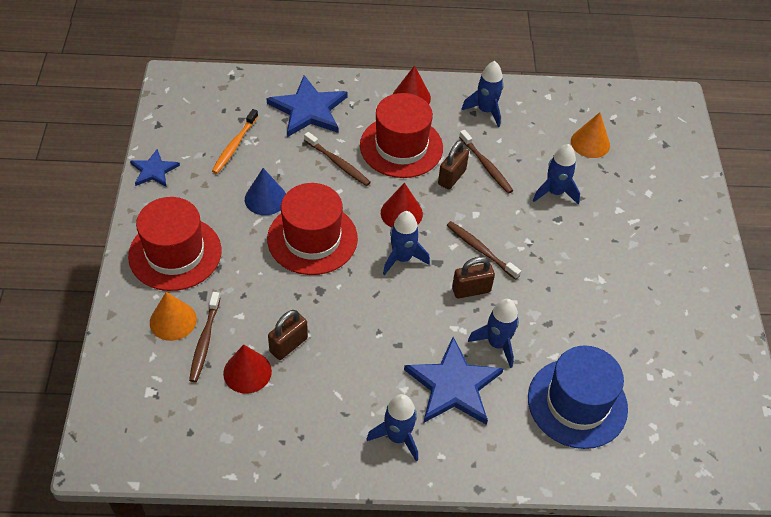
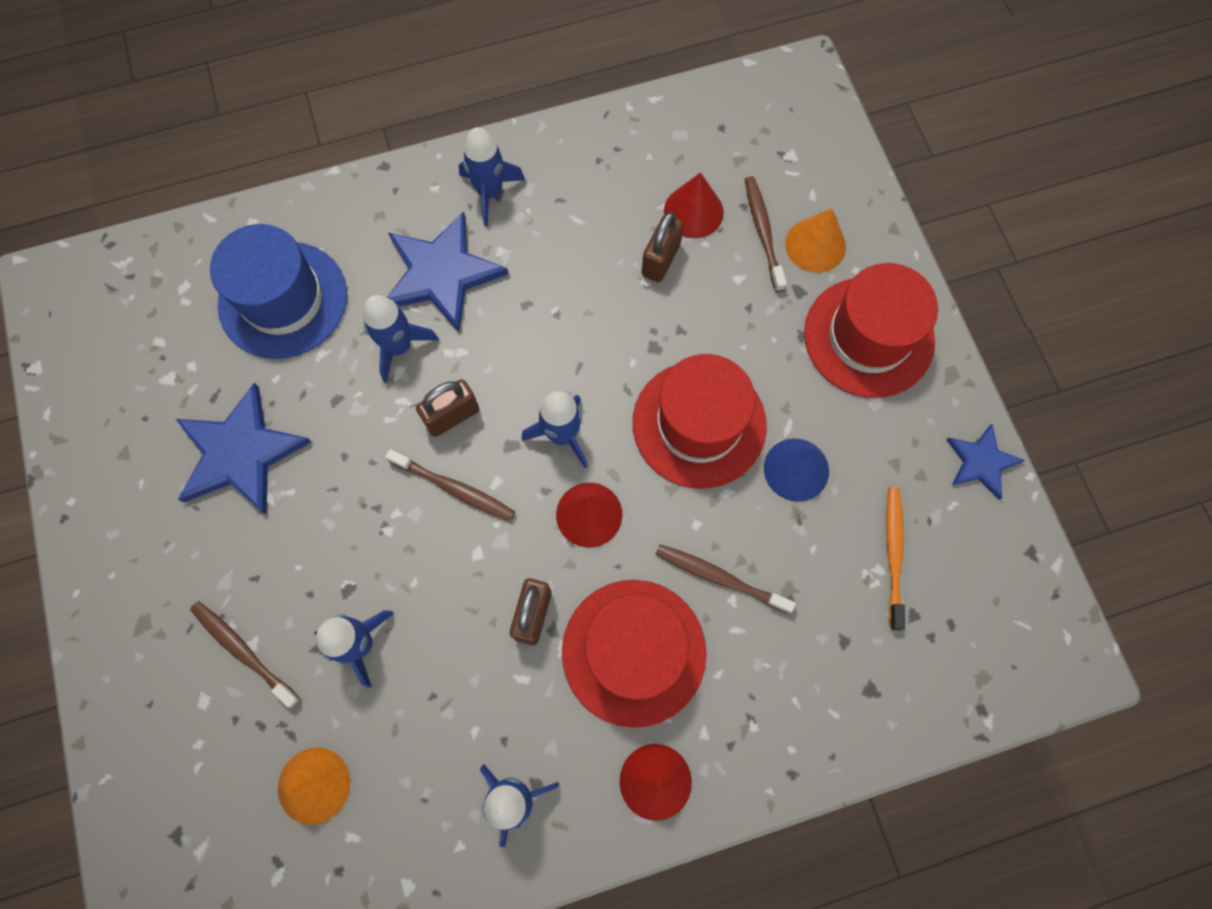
camera: 165 degrees right, 20 degrees up
(309, 110) = (816, 679): blue star -> blue star (240, 452)
(486, 166) = (483, 660): brown toothbrush -> brown toothbrush (243, 651)

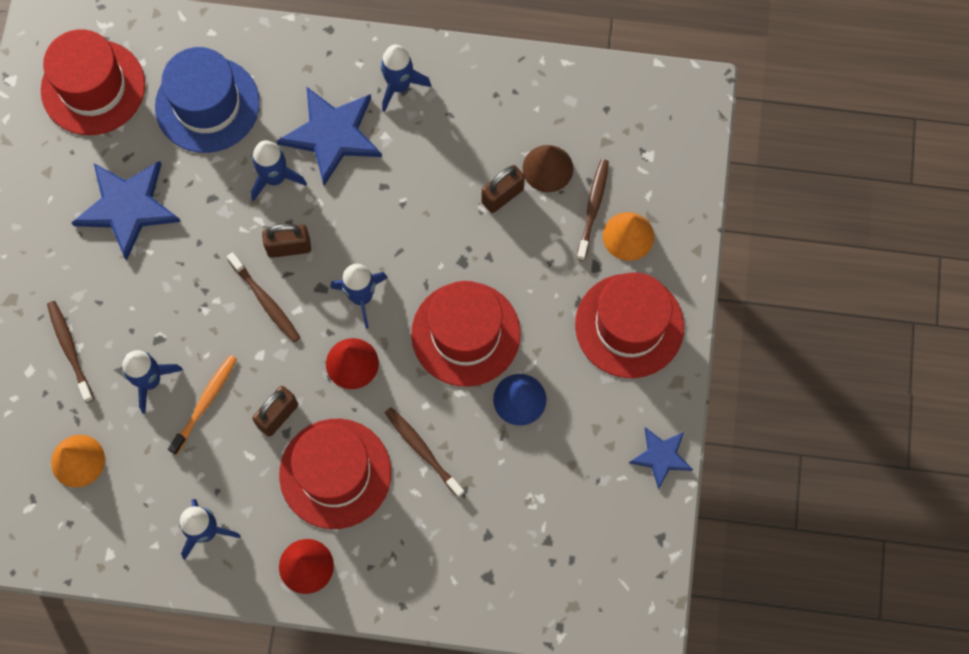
camera: 25 degrees right, 0 degrees up
(139, 335) = (93, 87): none -> red hat
(693, 211) = (547, 168): red cone -> brown cone
(893, 553) = (557, 491): orange toothbrush -> orange toothbrush (205, 402)

